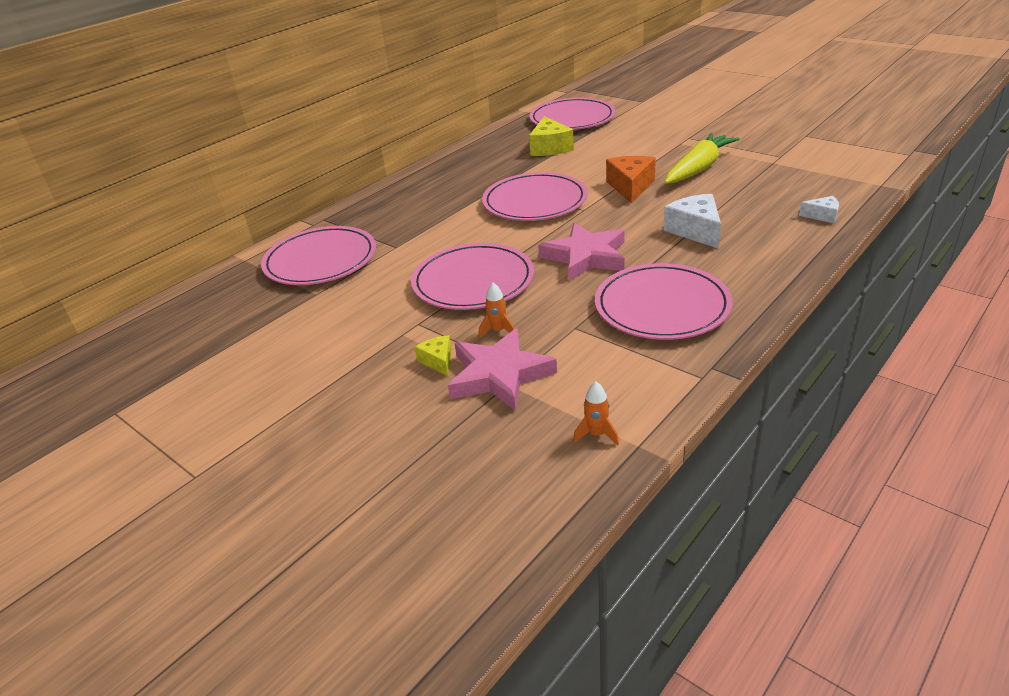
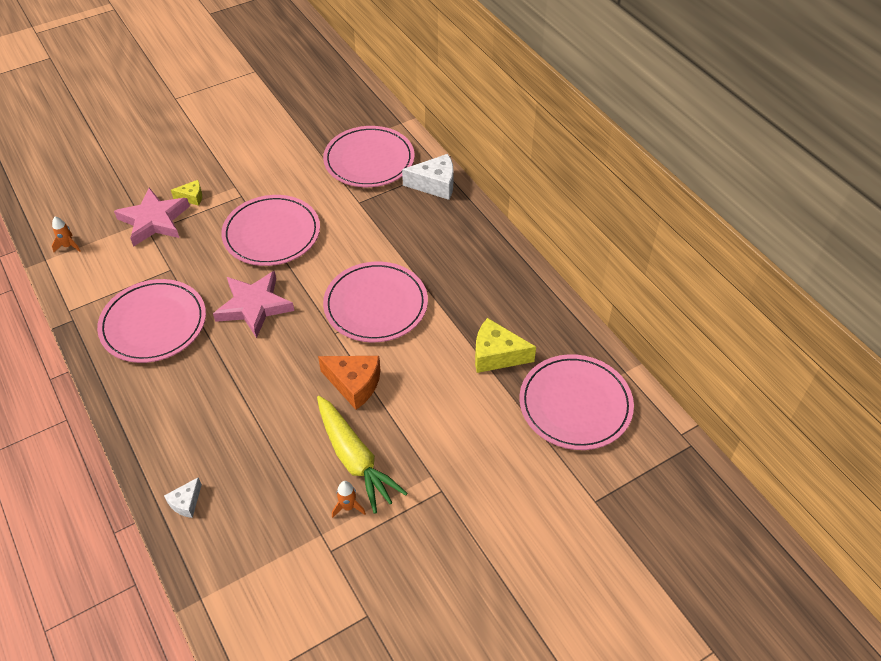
camera: 105 degrees right, 15 degrees up
(498, 331) = (199, 231): orange rocket -> orange rocket (348, 507)
(696, 230) = (237, 394): white cheese -> white cheese (435, 185)

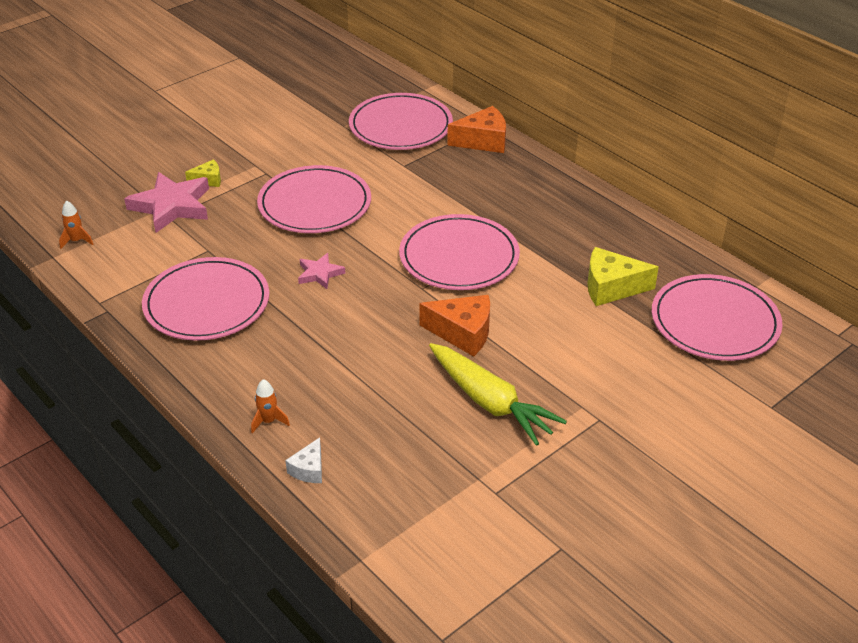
camera: 10 degrees left, 10 degrees down
(254, 306) = (320, 274): pink star -> pink star, size x0.53
(348, 507) = (500, 448): orange rocket -> orange rocket (268, 421)
(435, 185) = (483, 141): white cheese -> orange cheese

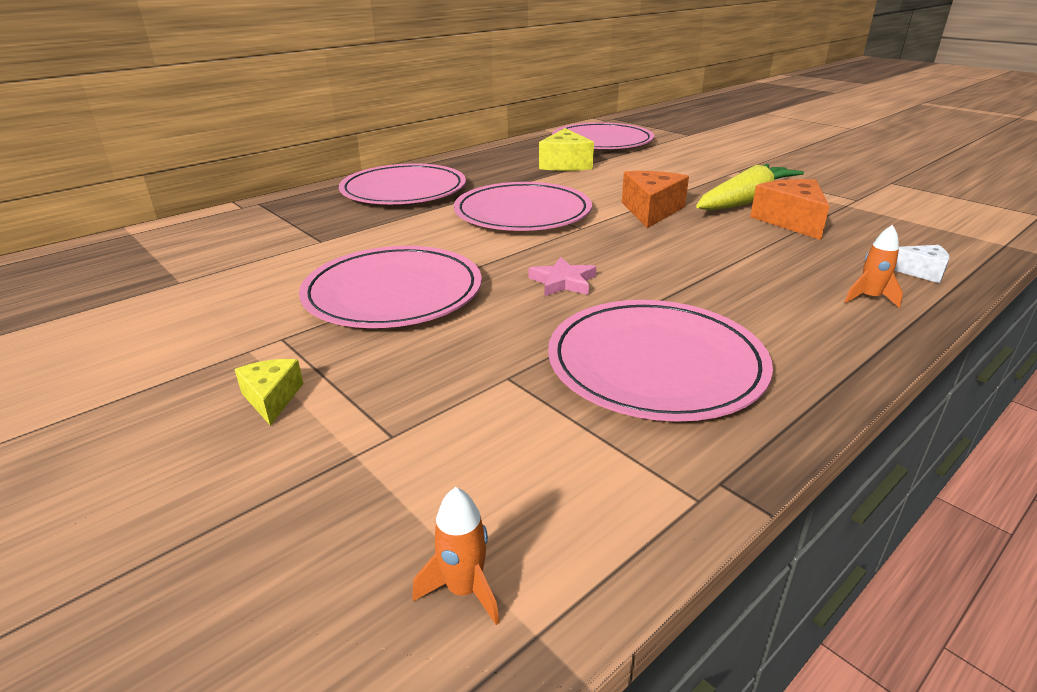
camera: 90 degrees left, 10 degrees down
(172, 206) = (351, 436): pink star -> none
(400, 126) = (218, 244): pink plate -> pink plate (404, 190)
(483, 141) = (293, 204): orange cheese -> orange cheese (791, 221)

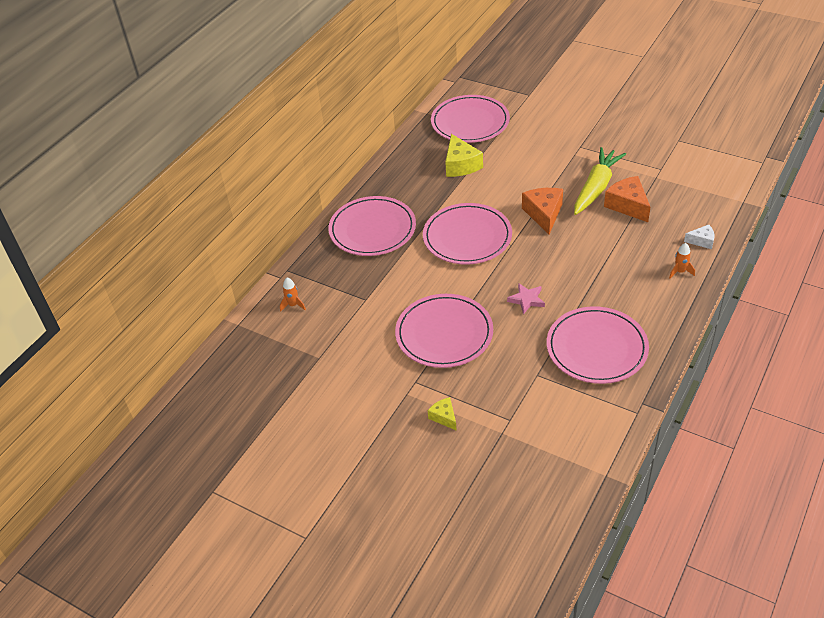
camera: 15 degrees left, 15 degrees up
(464, 589) = (576, 469): orange rocket -> orange rocket (293, 305)

